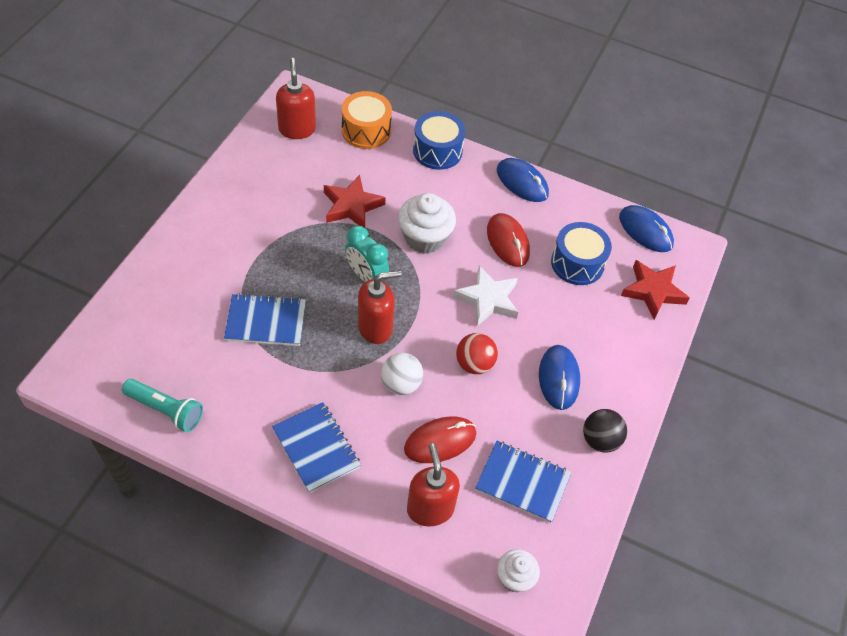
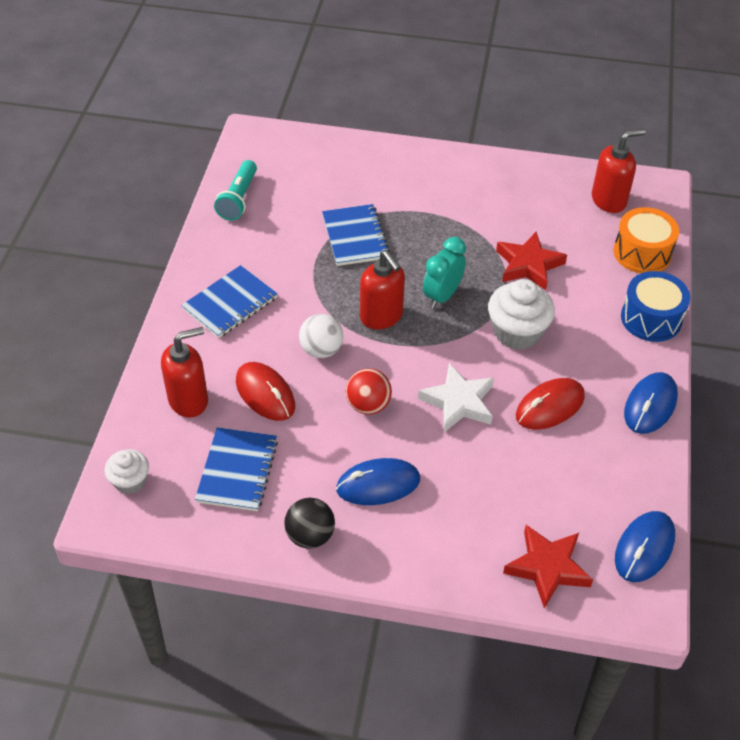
camera: 80 degrees right, 5 degrees down
(577, 263) = (552, 480): blue drum -> none

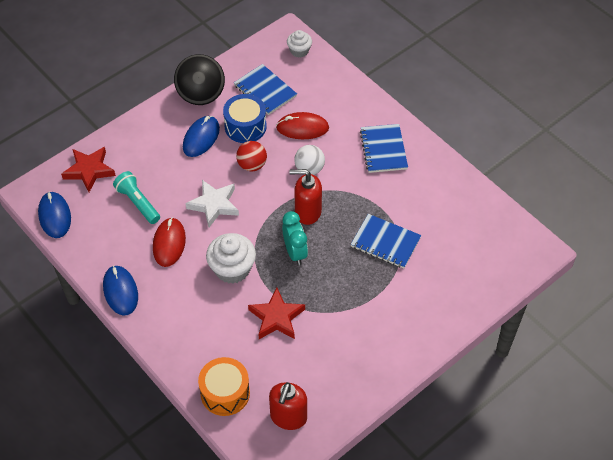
camera: 130 degrees right, 5 degrees up
(189, 400) = (328, 96): red soap dispenser -> none
(238, 199) = (475, 204): turquoise flashlight -> turquoise flashlight (138, 203)
(310, 536) = (201, 96): black ball -> black ball, size x1.72
(651, 318) = (173, 348): blue drum -> blue drum (245, 126)

